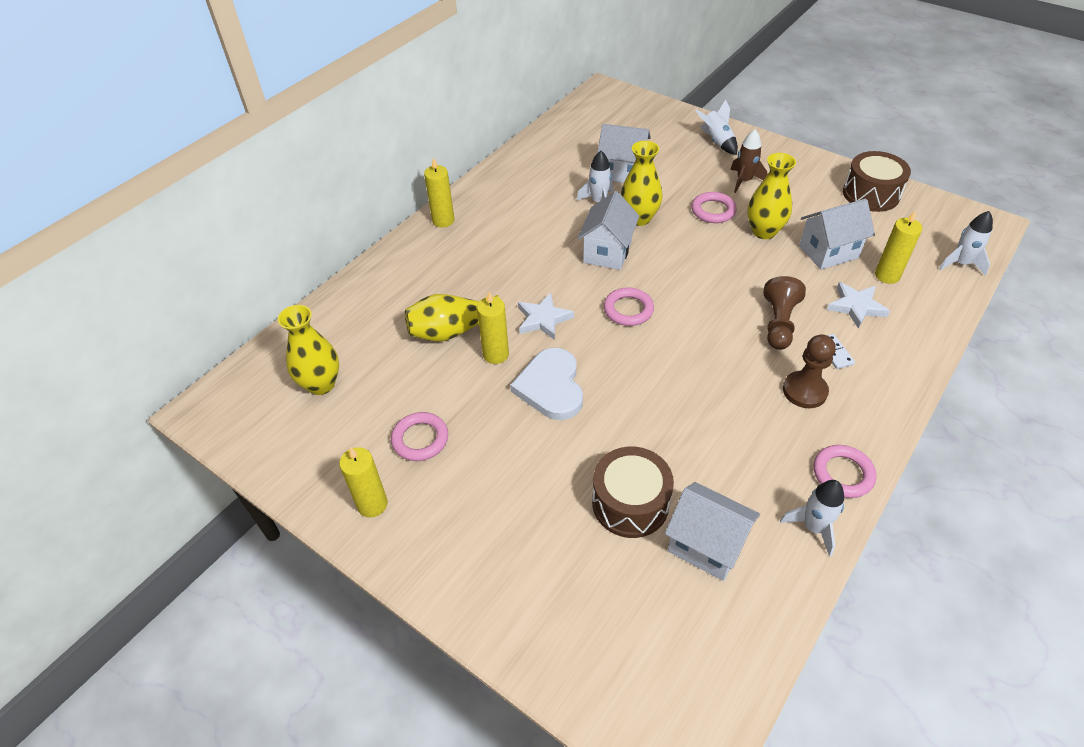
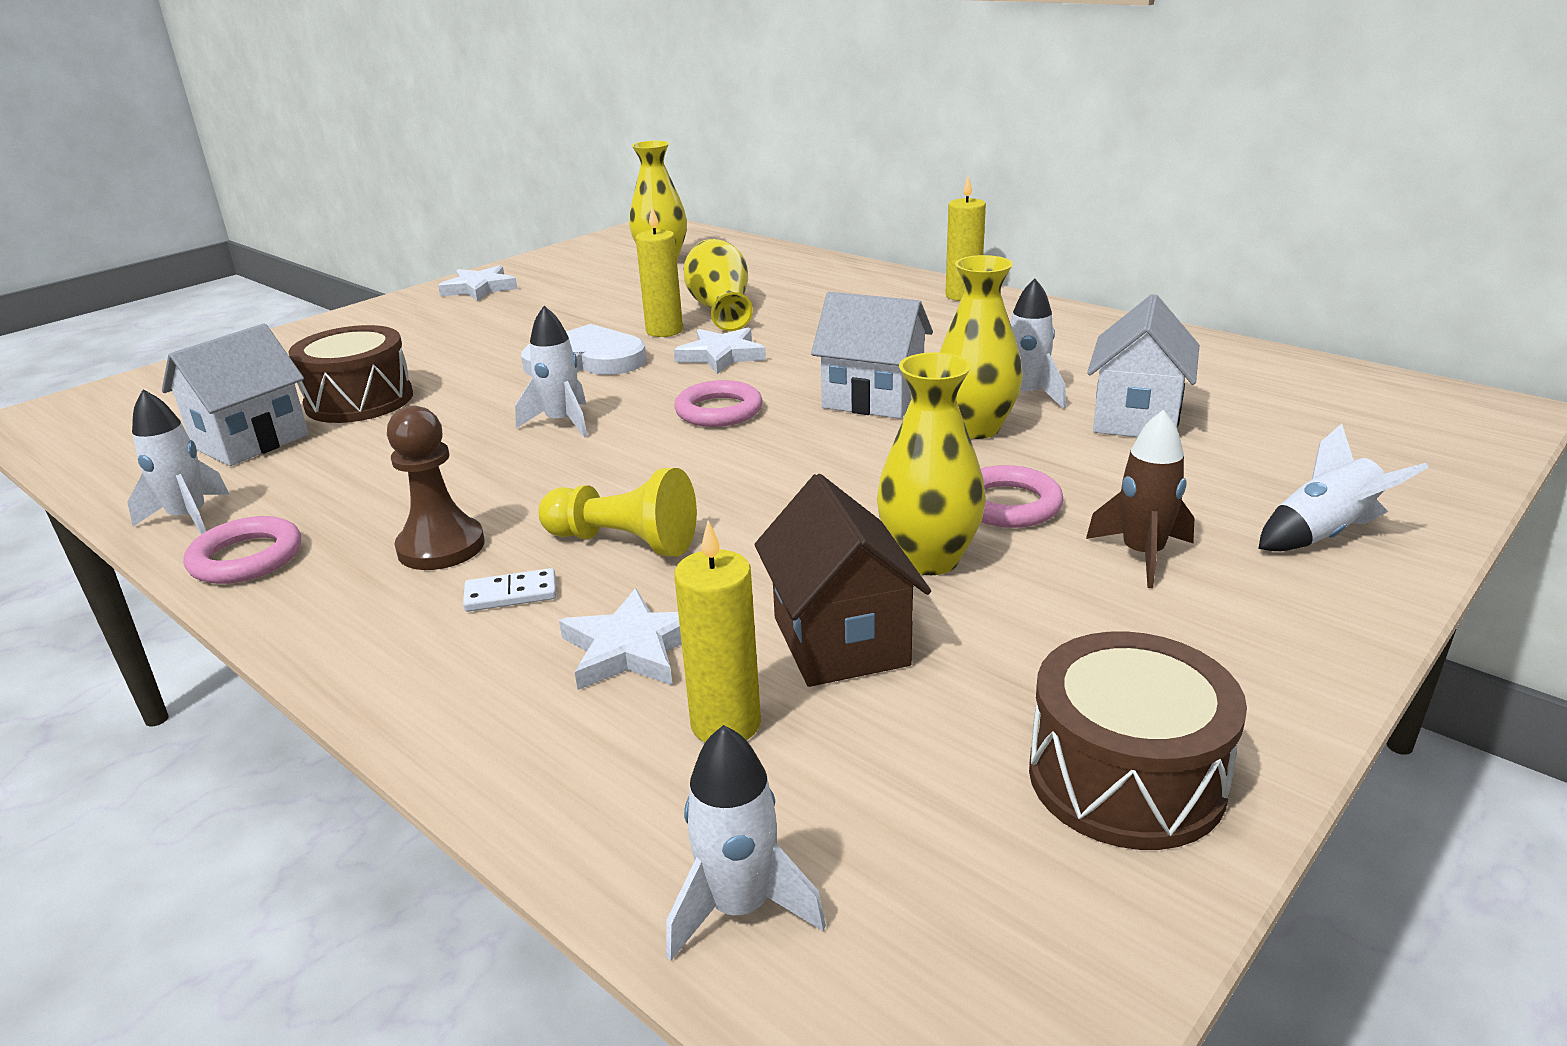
camera: 95 degrees right, 20 degrees down
(372, 504) = (479, 288): yellow candle -> white star
(420, 439) = (550, 302): pink ring -> none
(652, 376) = (562, 422): none -> white rocket
(778, 323) = (624, 542): brown pawn -> yellow pawn
(828, 252) = (840, 641): white house -> brown house

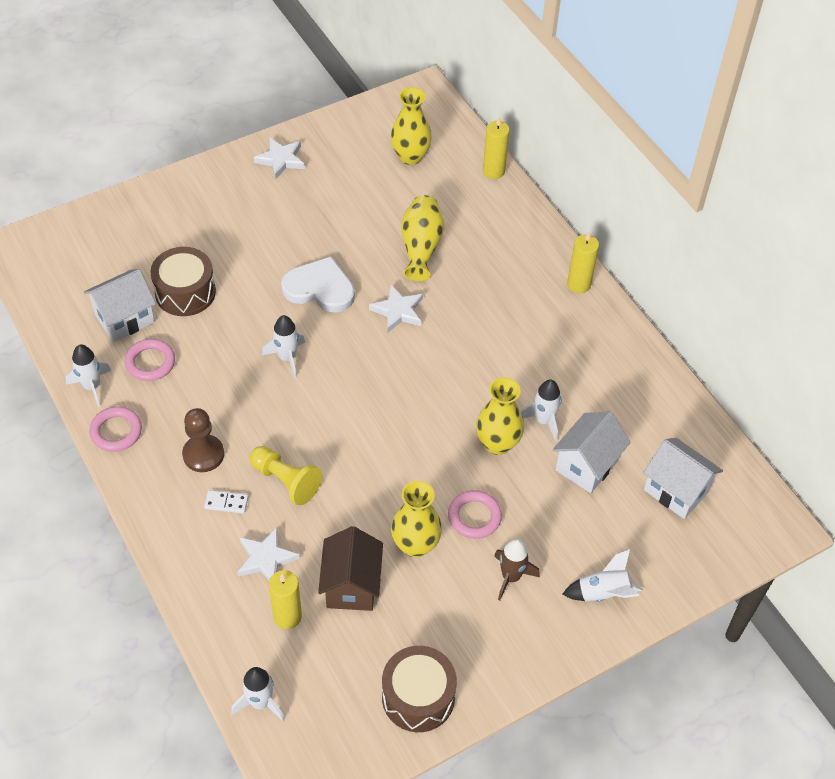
camera: 15 degrees right, 25 degrees up
(664, 331) = (376, 266): yellow candle -> yellow candle (493, 171)
(719, 411) = (373, 375): pink ring -> pink ring (150, 362)
(873, 399) = (459, 394): white house -> white house (676, 490)

